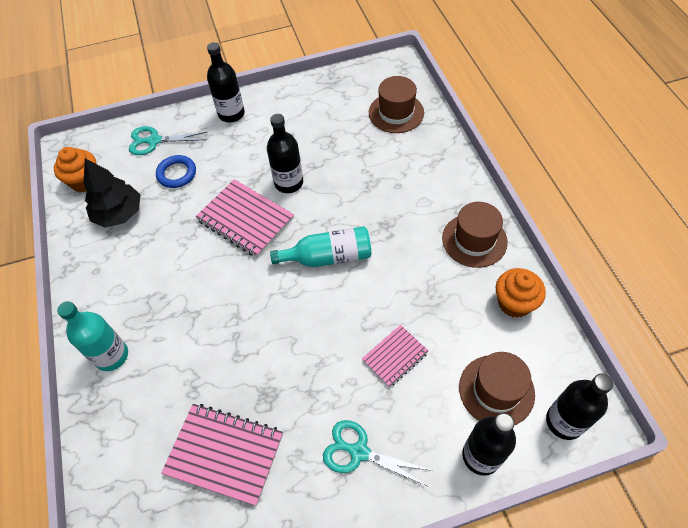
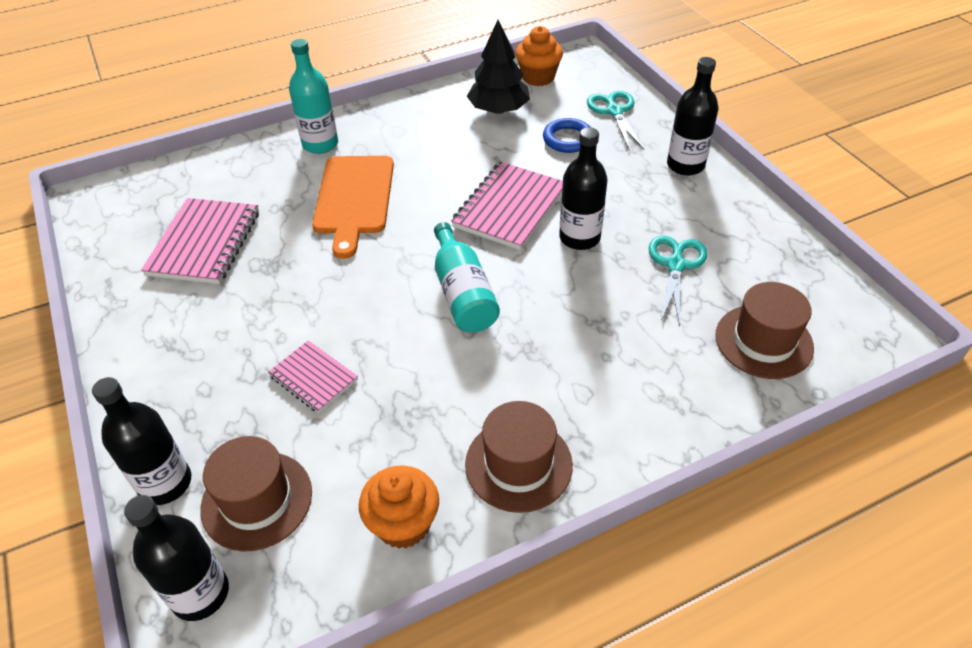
camera: 80 degrees right, 10 degrees down
(201, 327) = (354, 199): none -> orange cutting board
(359, 452) = (190, 354): turquoise scissors -> turquoise scissors (676, 265)

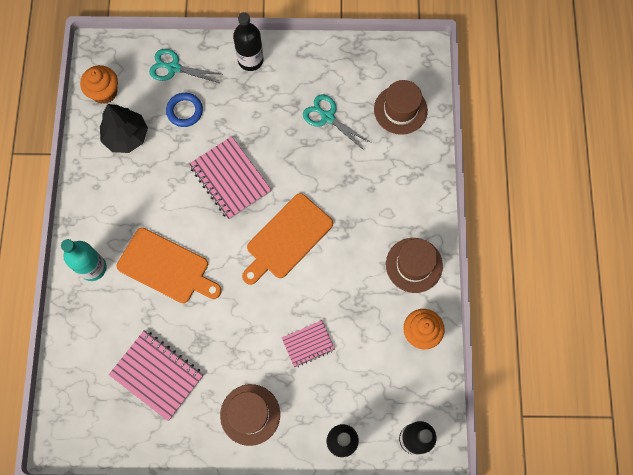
camera: 65 degrees left, 25 degrees up
(257, 500) = (374, 398): brown hat -> brown hat (250, 414)
(463, 293) = (287, 239): turquoise bottle -> orange cutting board
(579, 238) = (278, 154): black bottle -> none

